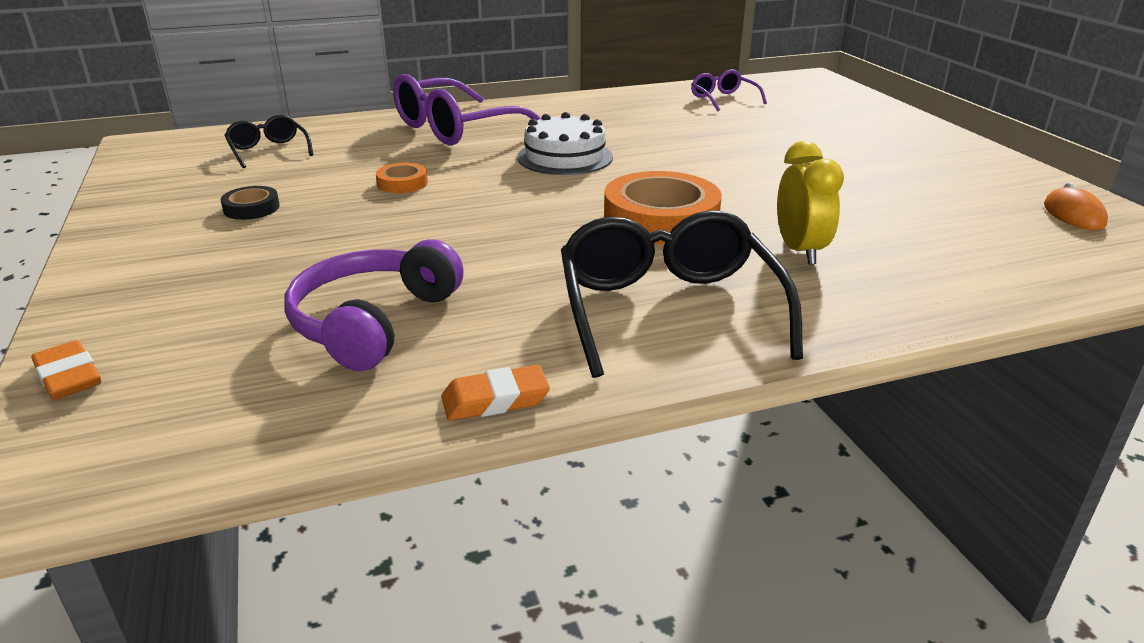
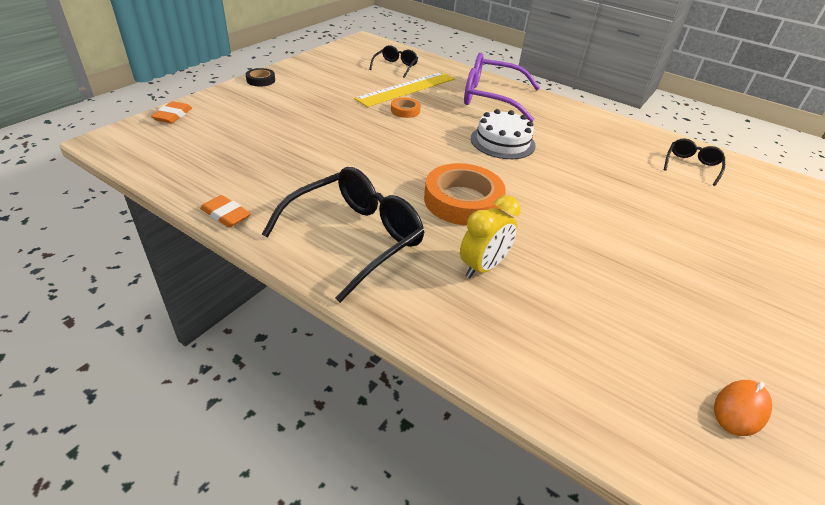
camera: 50 degrees right, 10 degrees up
(251, 208) = (334, 88): black tape -> black tape (261, 80)
(346, 164) = (407, 89): none -> yellow ruler
(373, 322) = (264, 158): purple headphones -> none
(723, 99) = (691, 166): purple glasses -> black glasses

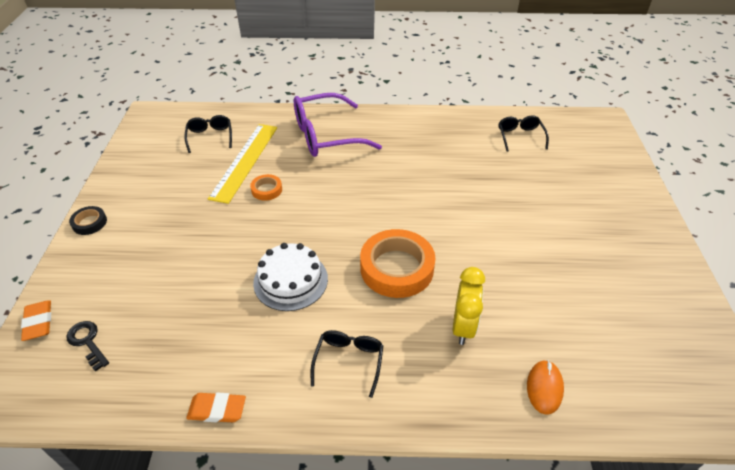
camera: 30 degrees left, 5 degrees up
(189, 138) = (87, 342): none -> black key
(354, 238) = (349, 361): black glasses -> black glasses, size x0.52
(502, 142) = (375, 184): white cake -> white cake (290, 280)
(740, 409) = (685, 342): orange mouse -> orange mouse (544, 388)

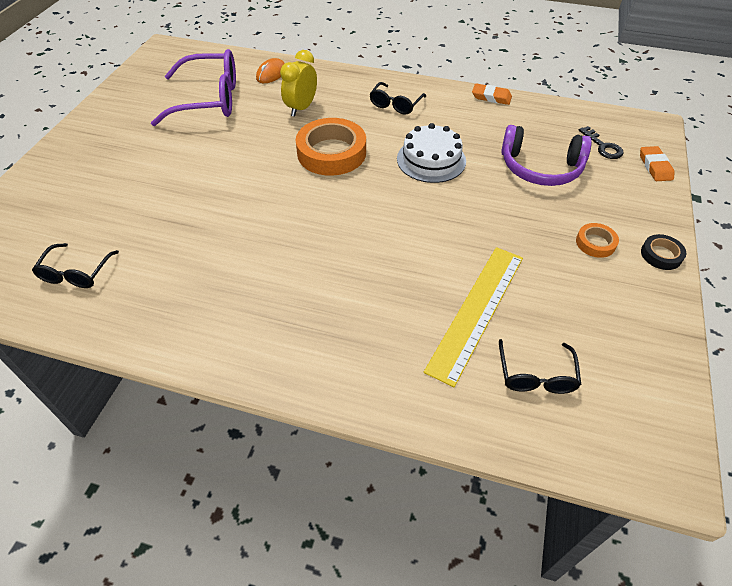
camera: 165 degrees left, 5 degrees up
(172, 293) = (540, 168): none -> purple headphones
(266, 190) = (448, 258): orange tape -> orange tape (595, 243)
(326, 136) = (347, 336): purple glasses -> purple glasses (209, 100)

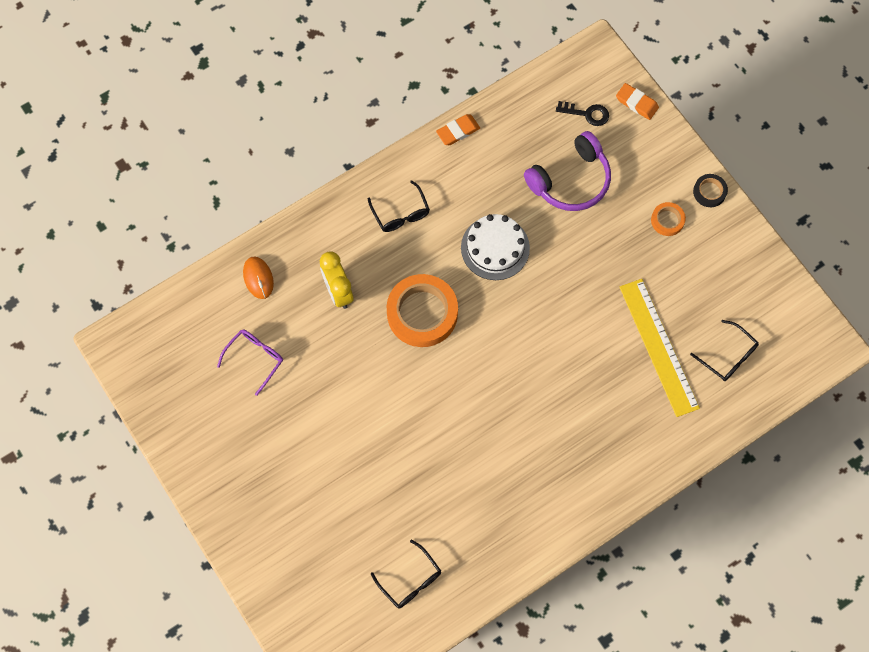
camera: 50 degrees left, 20 degrees up
(209, 100) = (255, 359): purple glasses -> purple glasses, size x0.52

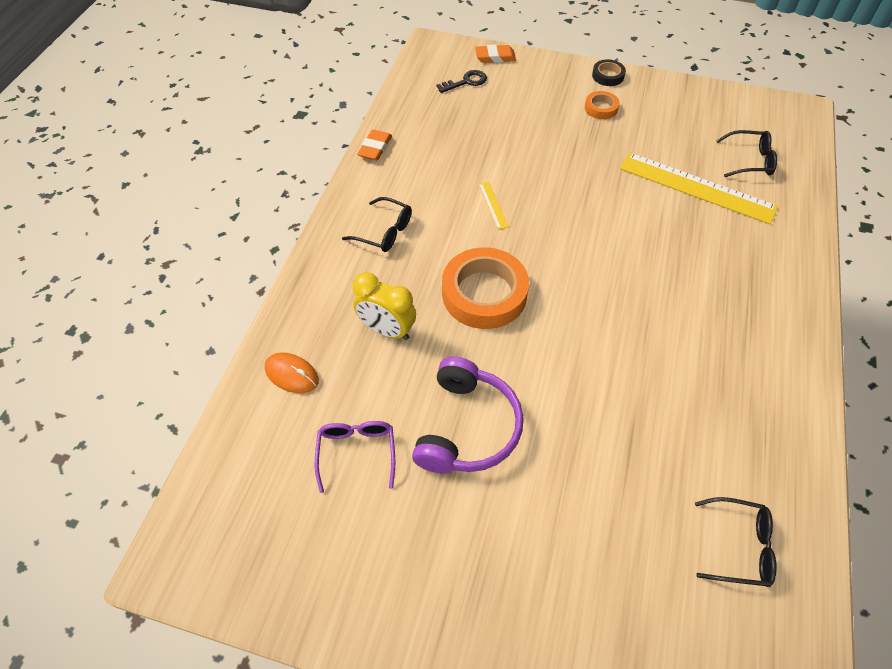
camera: 40 degrees left, 15 degrees down
(495, 248) = (493, 205): white cake -> yellow ruler
(571, 181) = (502, 126): purple headphones -> purple headphones (467, 427)

